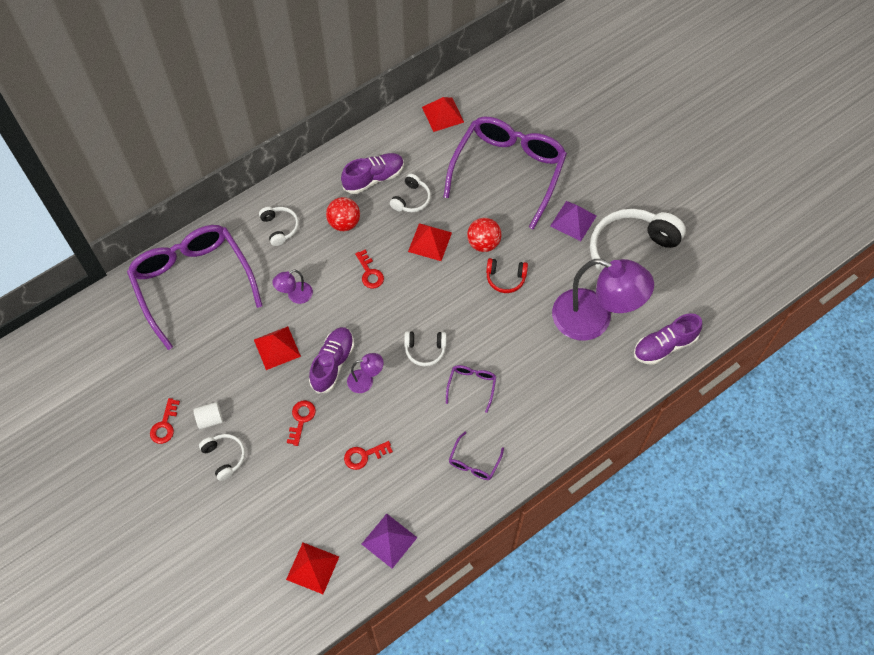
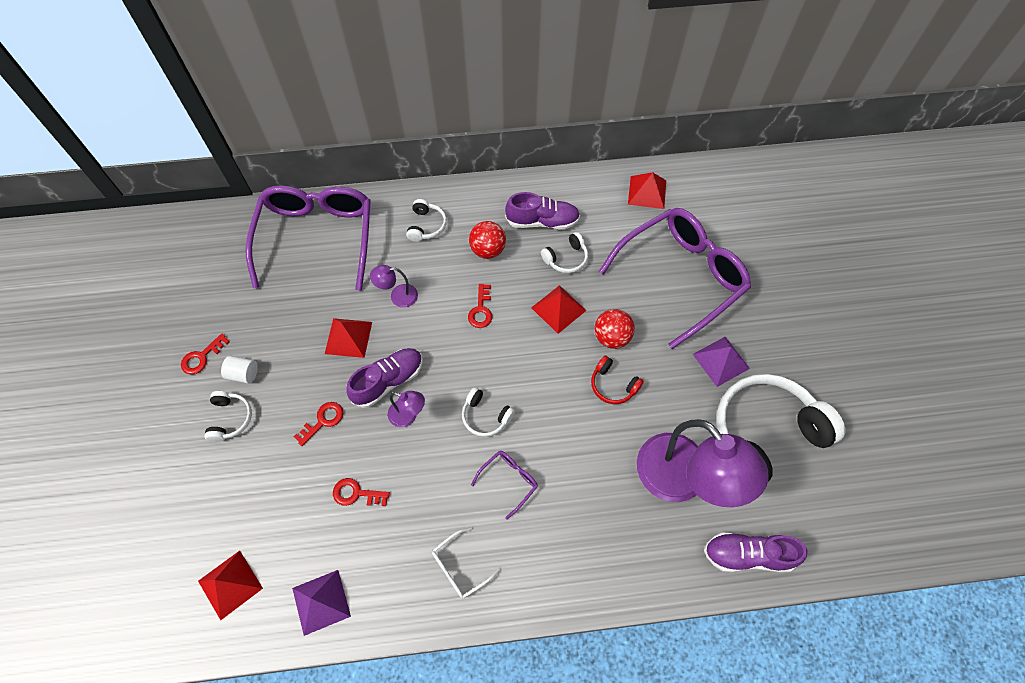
camera: 30 degrees right, 0 degrees up
(474, 462) = (460, 567): purple glasses -> white glasses

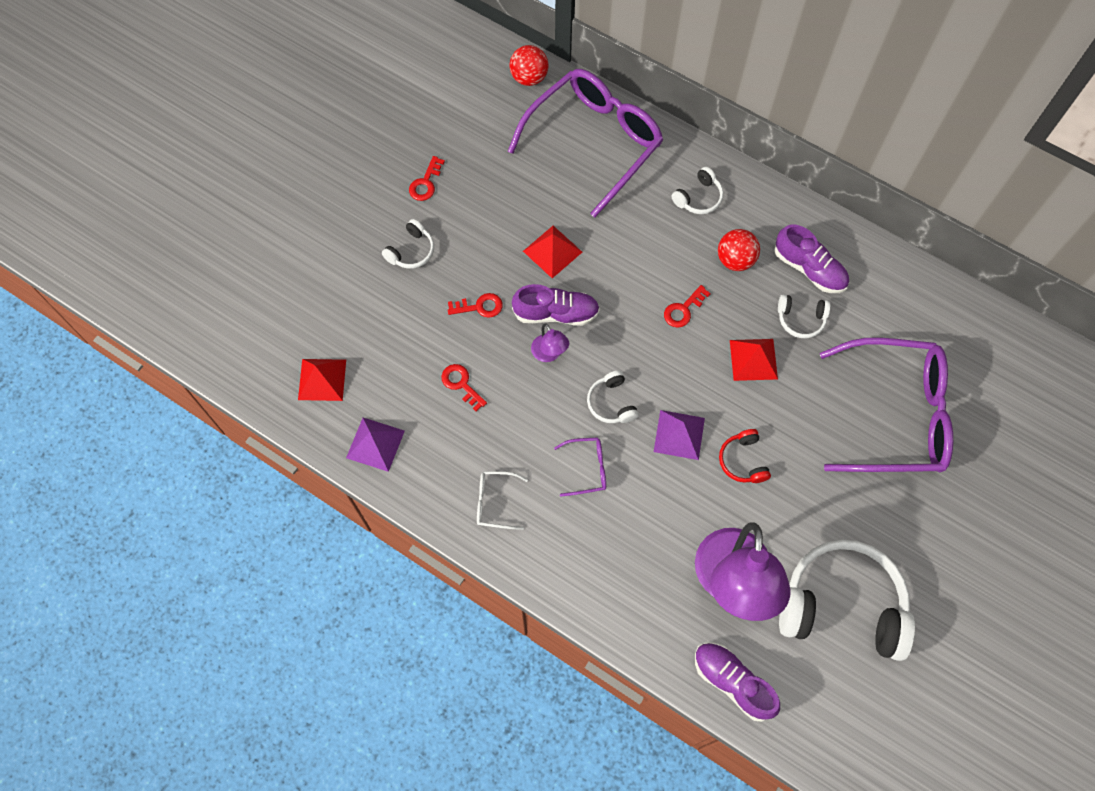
camera: 40 degrees right, 5 degrees up
(202, 357) = (425, 183): red key -> red key turned 60 degrees counterclockwise
(243, 374) = (447, 221): white cylinder -> none
(398, 296) = (621, 245): purple lamp -> none
(611, 337) = (779, 420): red ball -> red ball (529, 77)
(647, 192) = (938, 312): red pyramid -> none
(721, 361) = (861, 516): purple pyramid -> purple pyramid (679, 434)

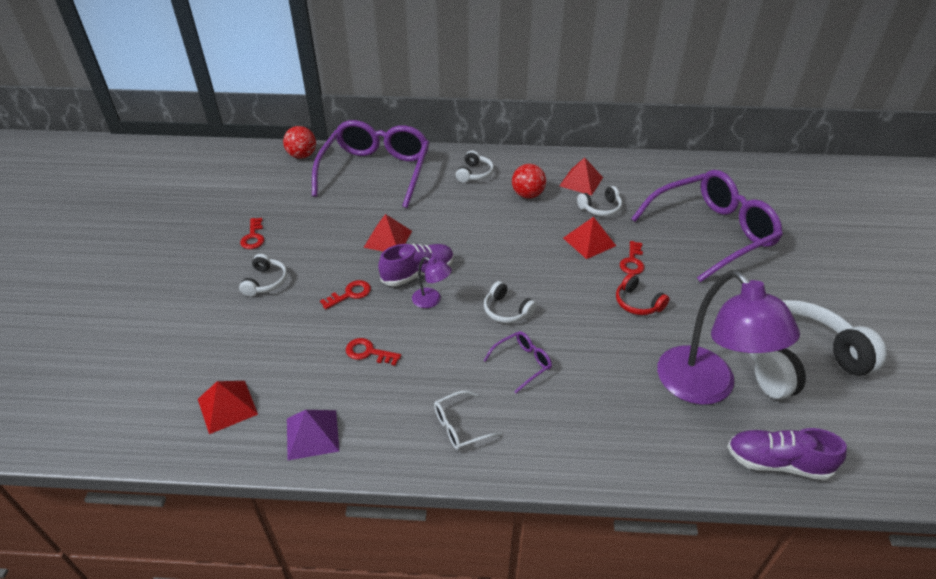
camera: 30 degrees left, 25 degrees down
(679, 434) = (576, 308): purple pyramid -> none
(683, 309) = (515, 234): red key -> red key (632, 261)
(809, 268) = (581, 181): purple shoe -> red pyramid

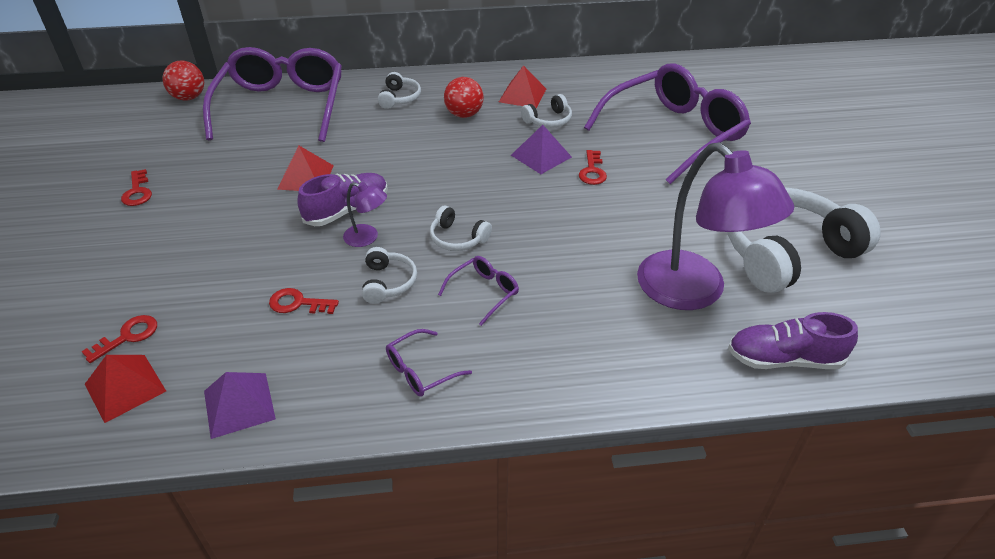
camera: 10 degrees left, 0 degrees up
(265, 282) = (159, 240): white headphones -> white headphones (388, 282)
(350, 294) = (267, 242): red key -> red key (127, 336)
(461, 426) = (421, 370): white glasses -> purple glasses
(589, 241) = (541, 156): red pyramid -> purple pyramid
(637, 303) = (605, 213): red headphones -> none

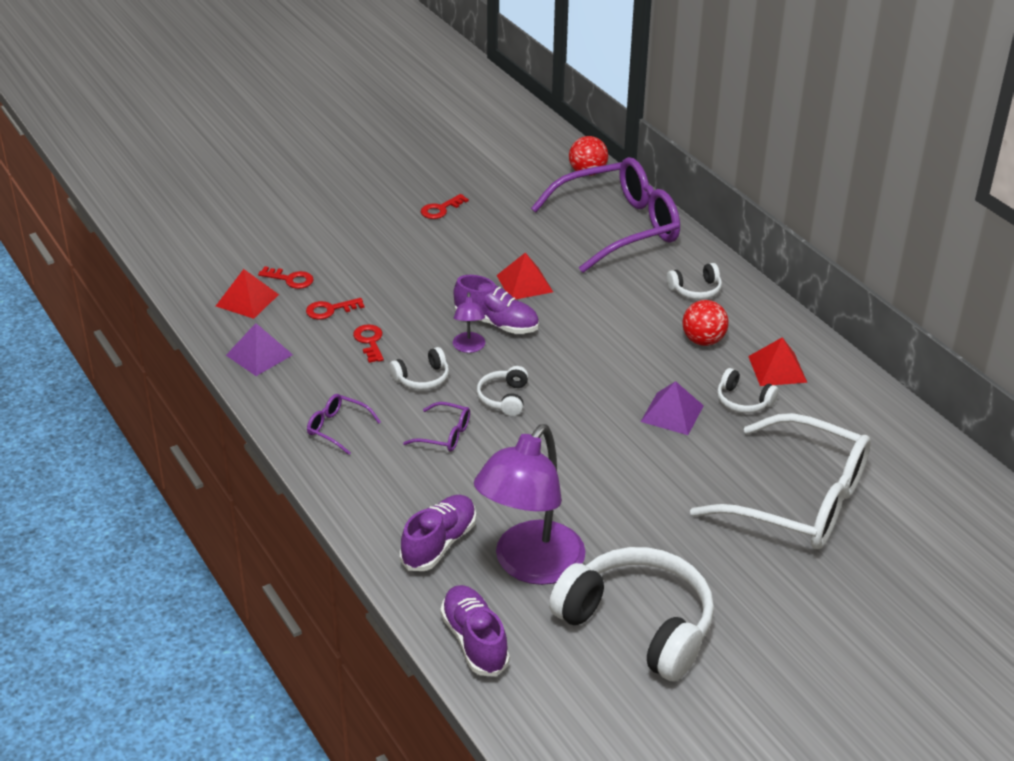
camera: 65 degrees right, 5 degrees down
(592, 171) = (673, 455): red key -> red key (330, 310)
(640, 344) = (439, 544): none -> purple shoe
(673, 134) = (798, 500): purple glasses -> white glasses

